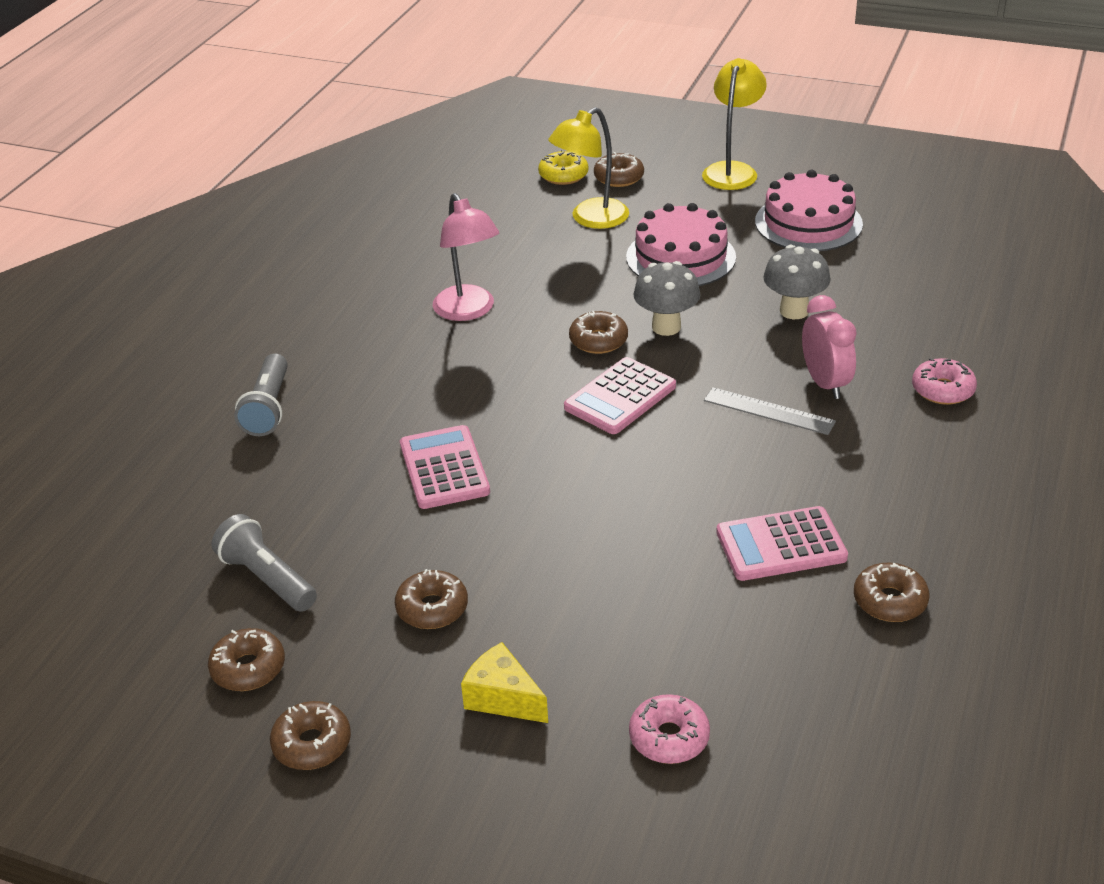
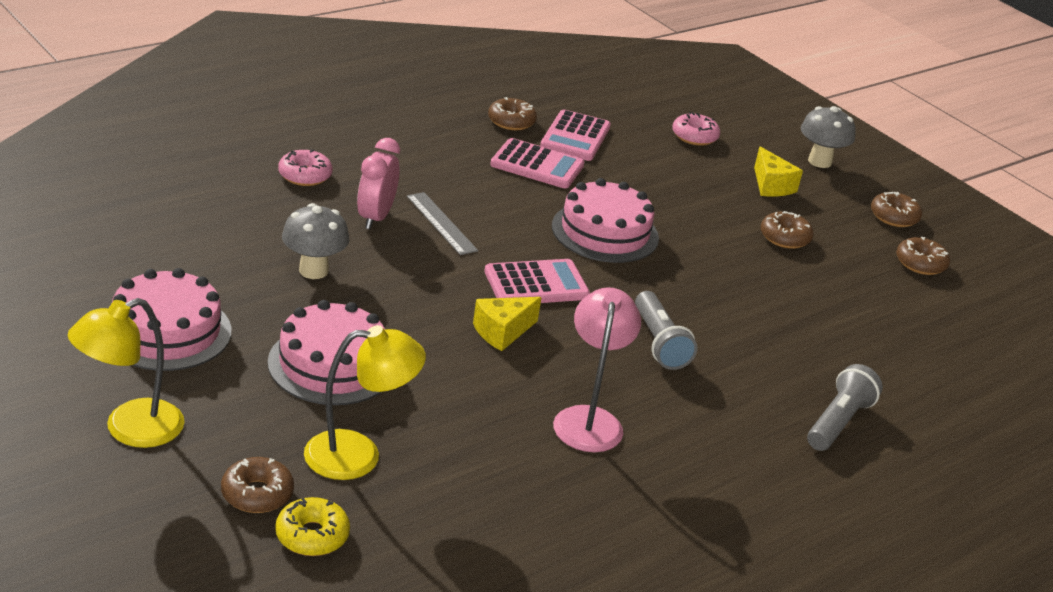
camera: 155 degrees left, 5 degrees down
(267, 579) = (890, 302): grey flashlight -> grey flashlight (659, 343)
(444, 468) = (718, 305): pink calculator -> pink calculator (575, 137)
(598, 340) = (502, 332): brown donut -> yellow cheese
(621, 493) = (605, 232): none -> pink cake
(666, 327) = (433, 313): grey mushroom -> grey mushroom (819, 161)

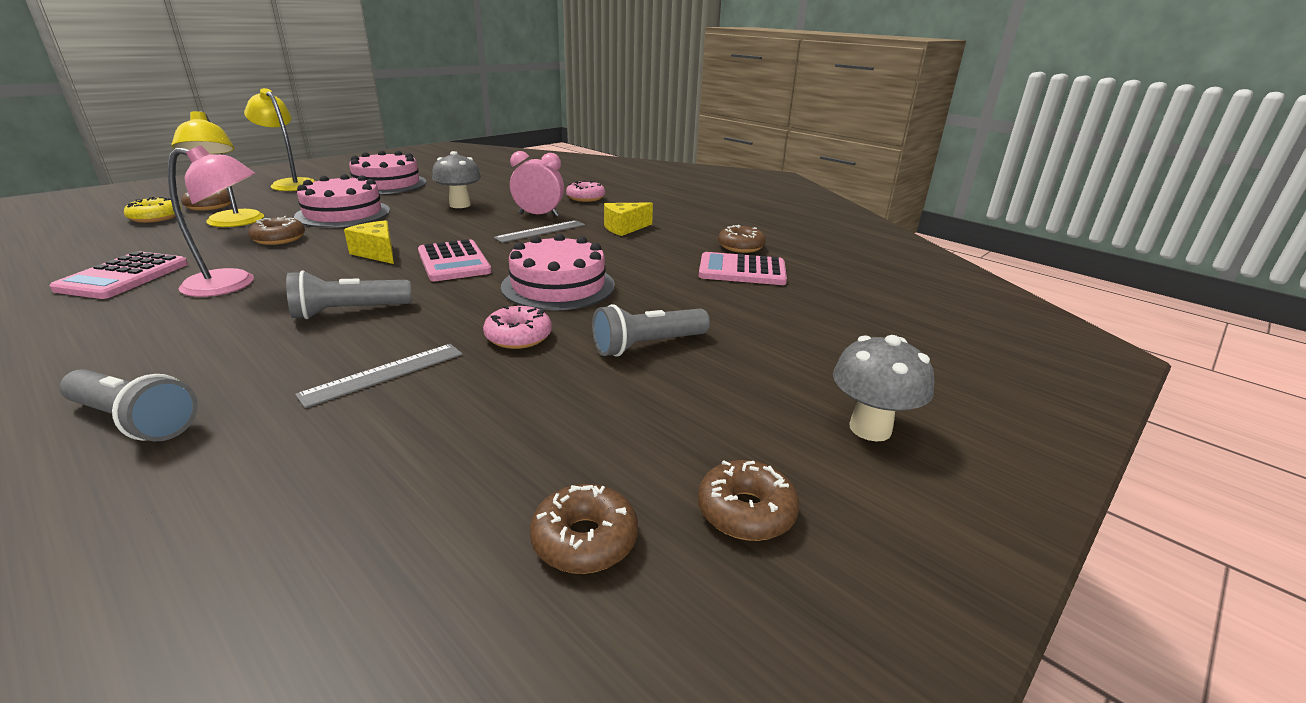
camera: 85 degrees right, 5 degrees down
(537, 165) = (667, 257): pink calculator -> pink calculator (124, 277)
(694, 136) = (823, 329): pink donut -> pink donut (518, 337)
(721, 210) = (647, 345): none -> grey flashlight
(768, 322) = (384, 374): none -> grey ruler
(771, 185) = (745, 382): yellow cheese -> yellow cheese (624, 228)
(785, 237) = (603, 390): brown donut -> brown donut (279, 239)

